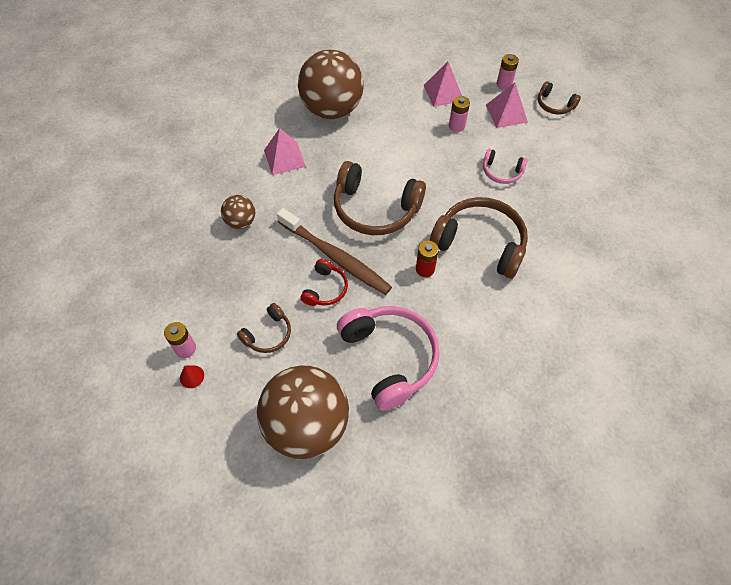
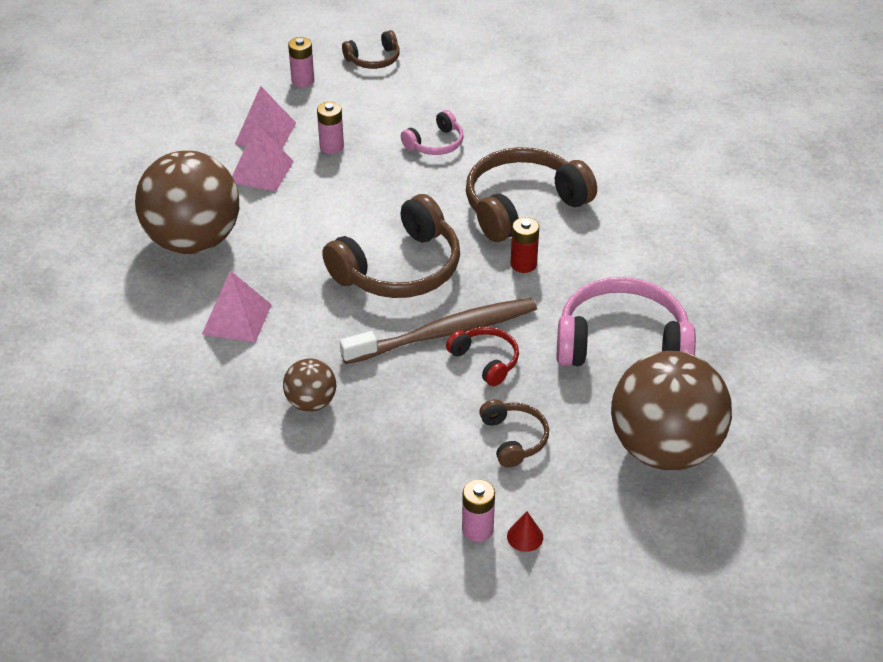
camera: 60 degrees left, 15 degrees down
(506, 113) = (350, 100): pink pyramid -> pink pyramid (261, 171)

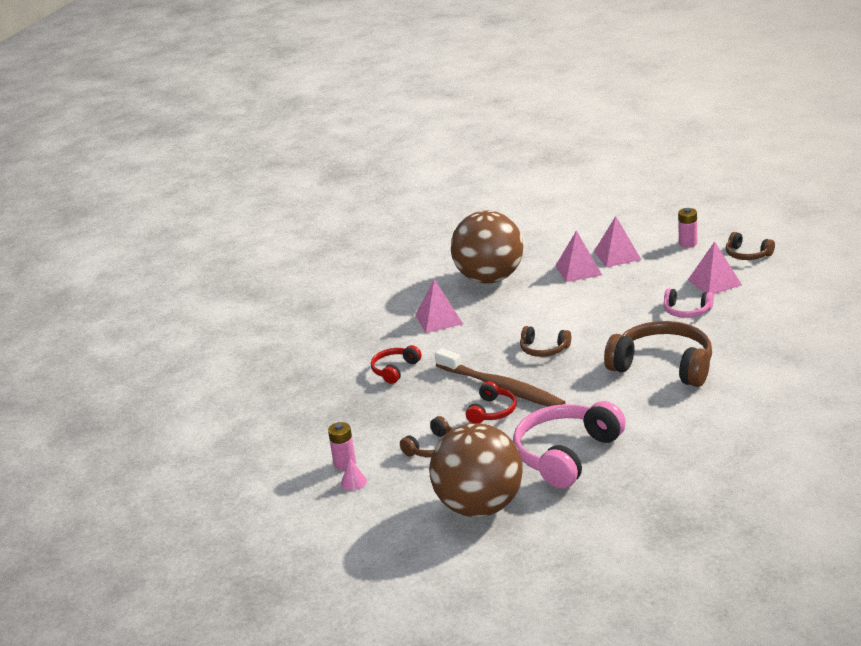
camera: 65 degrees right, 15 degrees down
(311, 402) = (395, 370): brown ball -> red headphones
(331, 146) = (633, 280): pink battery -> none
(399, 268) = (543, 349): brown headphones -> brown headphones, size x0.51
(401, 102) = (714, 282): none -> pink pyramid
(523, 264) = (602, 389): red battery -> none
(525, 536) = (353, 482): red cone -> pink cone
(622, 343) = (566, 455): pink headphones -> pink headphones turned 120 degrees counterclockwise

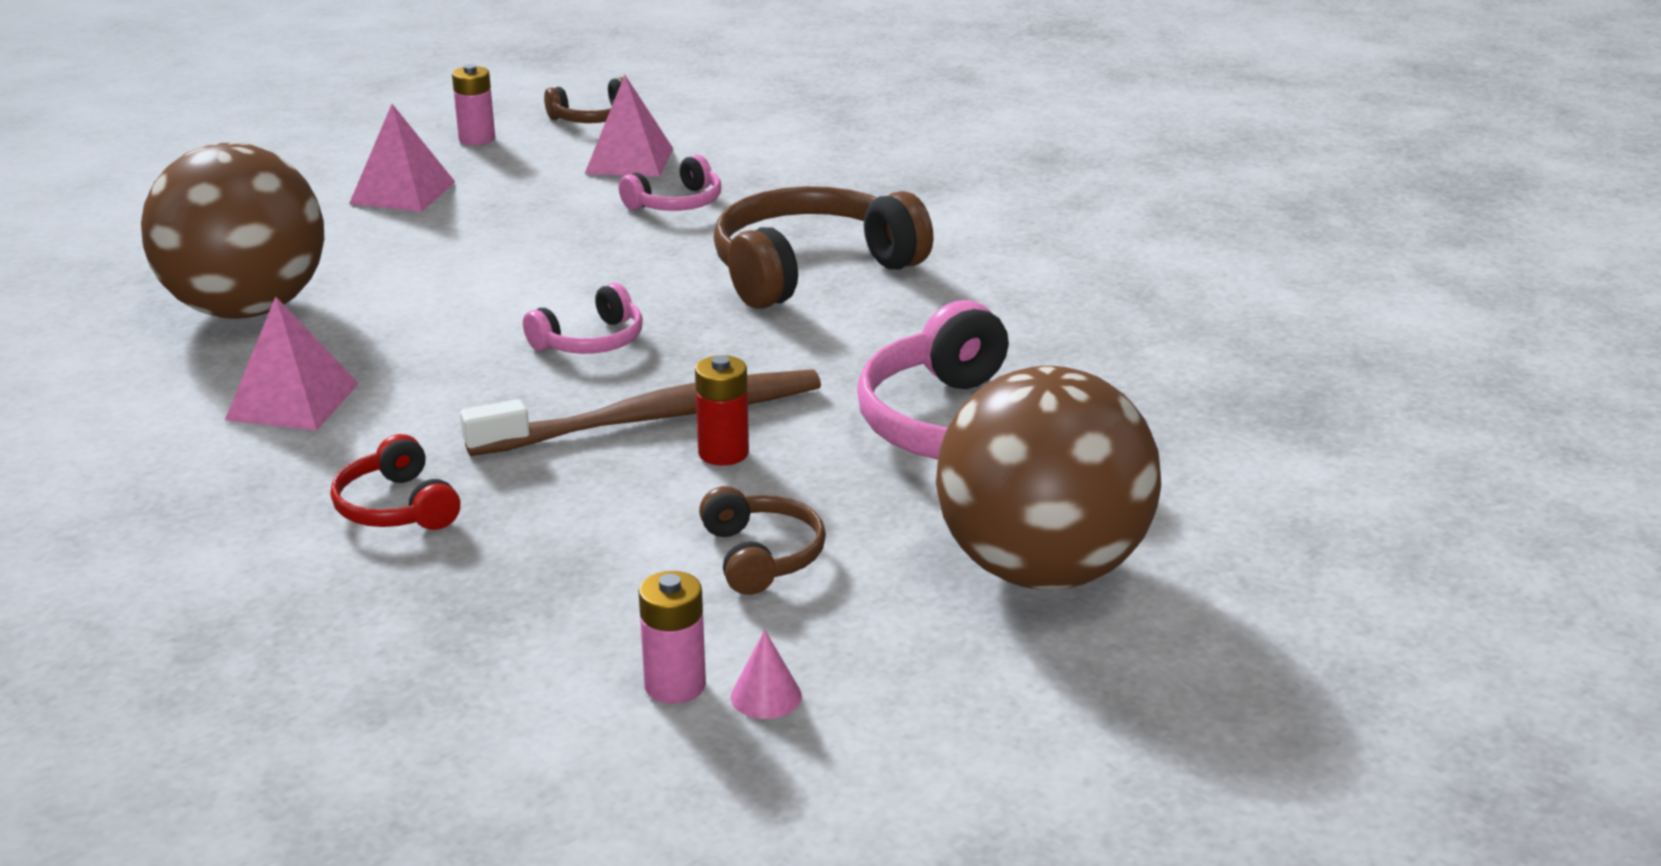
camera: 65 degrees left, 0 degrees up
(492, 411) = (723, 453): red headphones -> red battery
(543, 349) = (591, 341): brown headphones -> pink headphones
(578, 270) = (384, 233): pink pyramid -> none

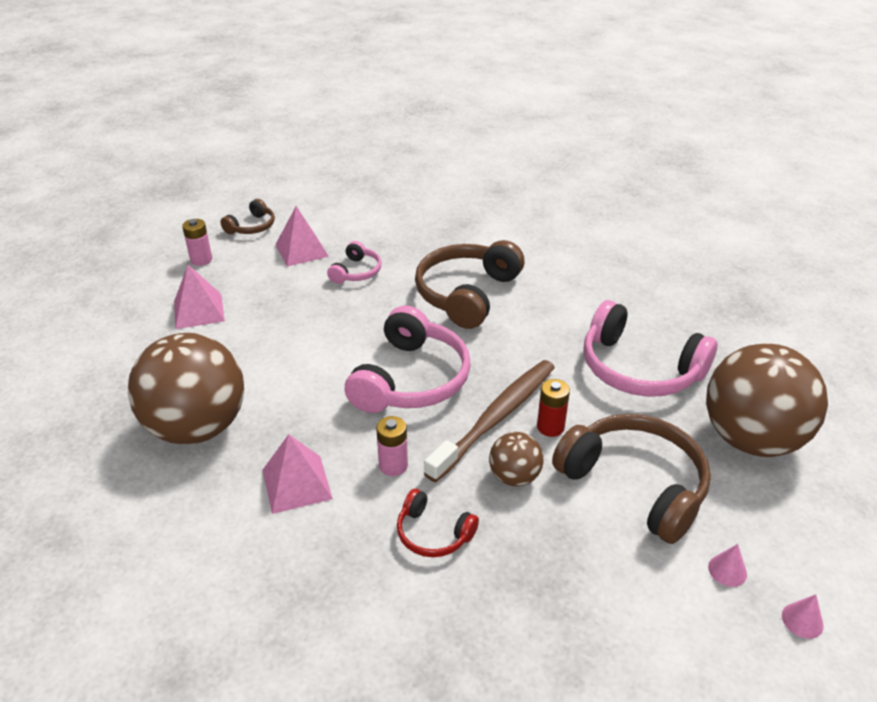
camera: 30 degrees left, 10 degrees up
(591, 341) = (411, 379): pink headphones -> pink headphones, size x1.97
(591, 488) = (514, 477): none -> brown ball
(675, 685) = (684, 584): pink battery -> pink battery (393, 465)
(761, 556) = (635, 484): brown headphones -> brown headphones, size x1.97
(803, 792) = (802, 620): none -> pink cone

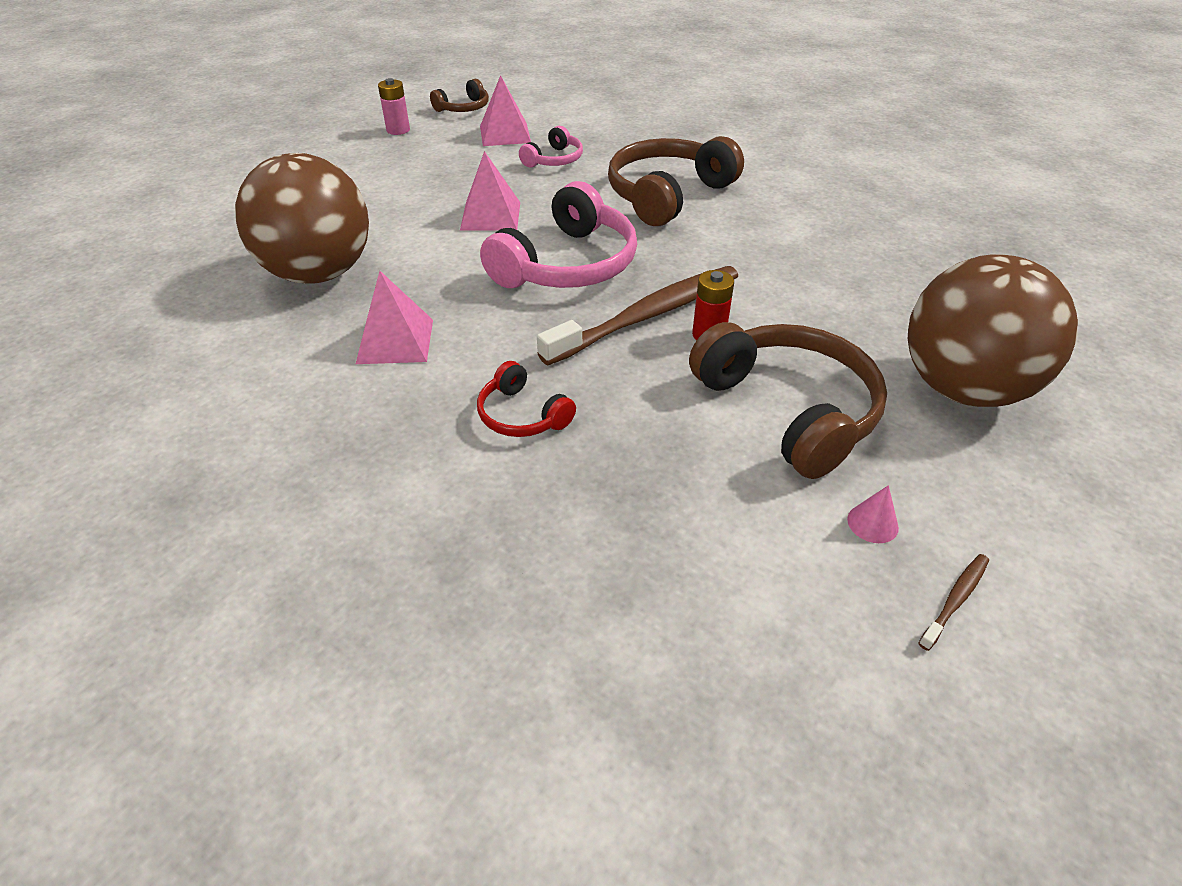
camera: 15 degrees right, 5 degrees up
(199, 311) = (373, 173): pink pyramid -> pink pyramid (491, 216)
(393, 465) = (508, 342): pink battery -> none
(514, 477) = (643, 376): brown ball -> none
(639, 369) = (844, 294): pink headphones -> none
(802, 620) = (955, 600): pink cone -> brown toothbrush

